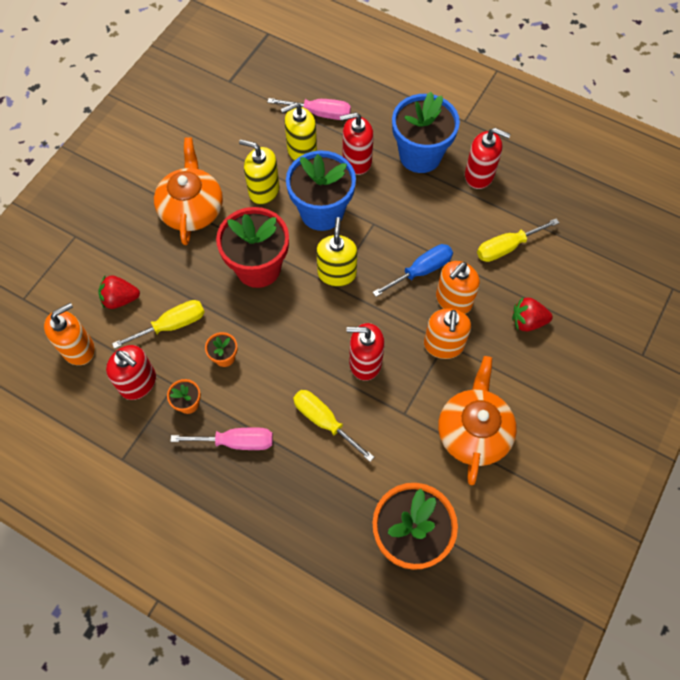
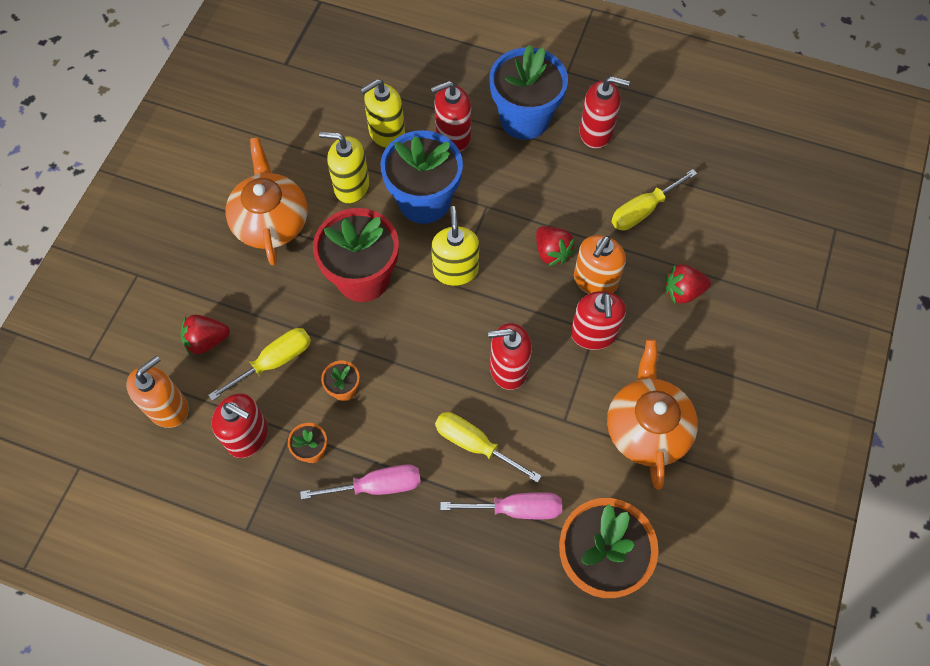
camera: 10 degrees left, 0 degrees up
(320, 113) = (399, 87): pink screwdriver -> pink screwdriver (516, 509)
(421, 271) = (552, 252): blue screwdriver -> red strawberry
(443, 345) = (593, 334): orange soap dispenser -> red soap dispenser

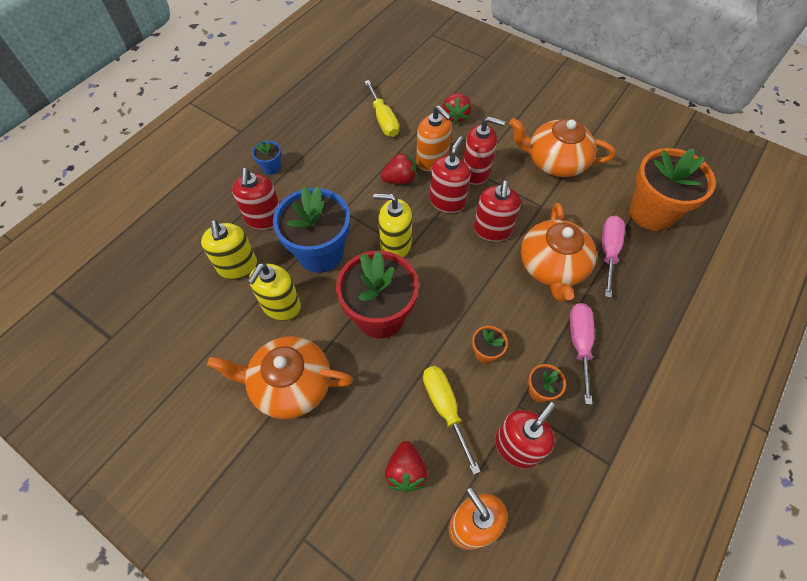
camera: 75 degrees left, 5 degrees down
(474, 444) = (552, 266): yellow screwdriver -> orange teapot
(524, 119) = (271, 167): blue flower pot -> blue flower pot, size x0.44
(596, 132) = (304, 128): red soap dispenser -> red soap dispenser (447, 201)

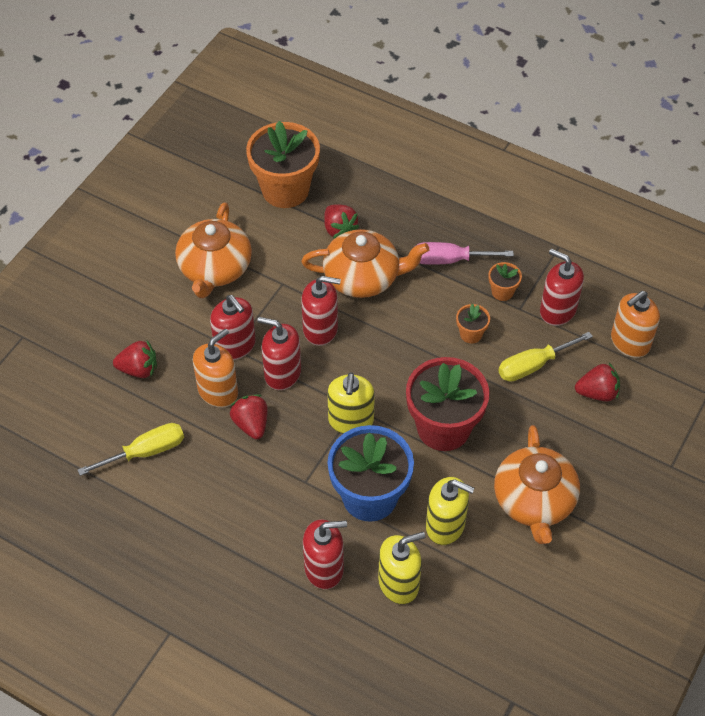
camera: 95 degrees left, 5 degrees down
(271, 167) = (238, 576): blue flower pot -> none
(476, 172) = (235, 346): red soap dispenser -> red soap dispenser turned 135 degrees clockwise
(608, 251) = (339, 229): pink screwdriver -> red strawberry

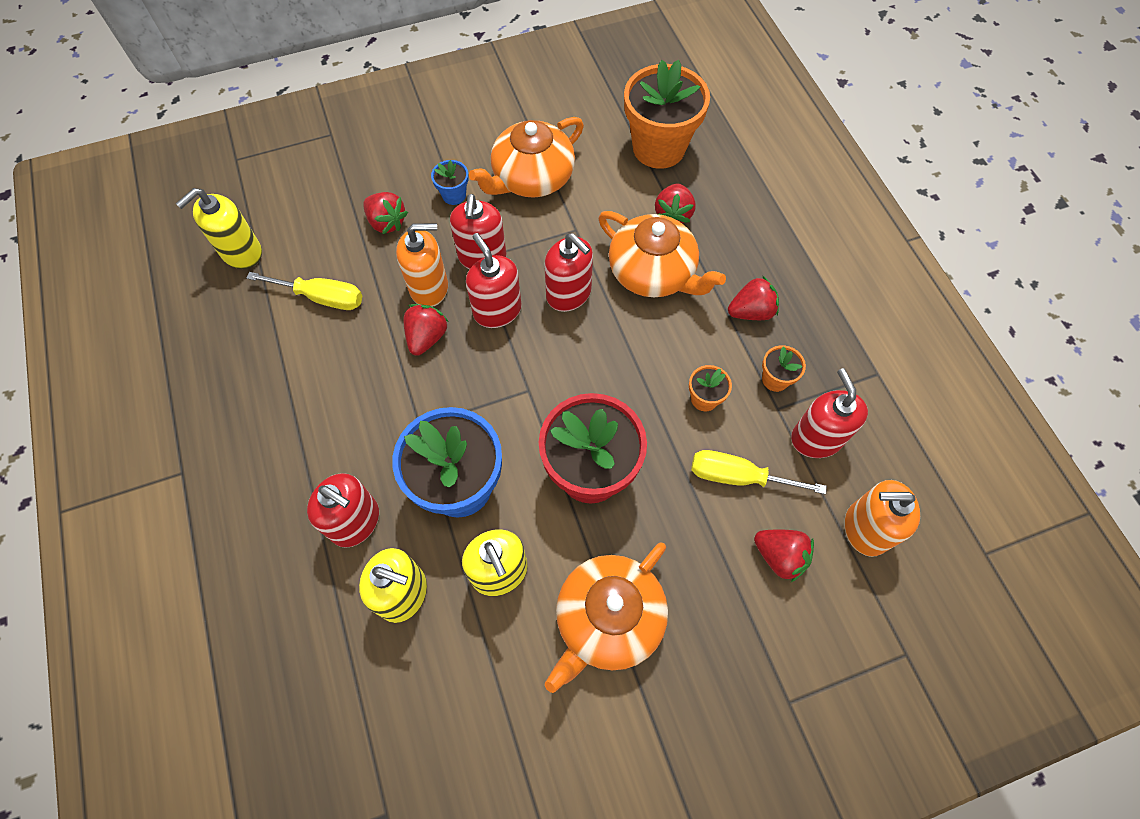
camera: 40 degrees right, 10 degrees up
(169, 317) = (454, 195): none -> blue flower pot
(351, 421) = (513, 399): yellow soap dispenser -> yellow soap dispenser (241, 252)
(449, 260) = (751, 311): pink screwdriver -> red strawberry

